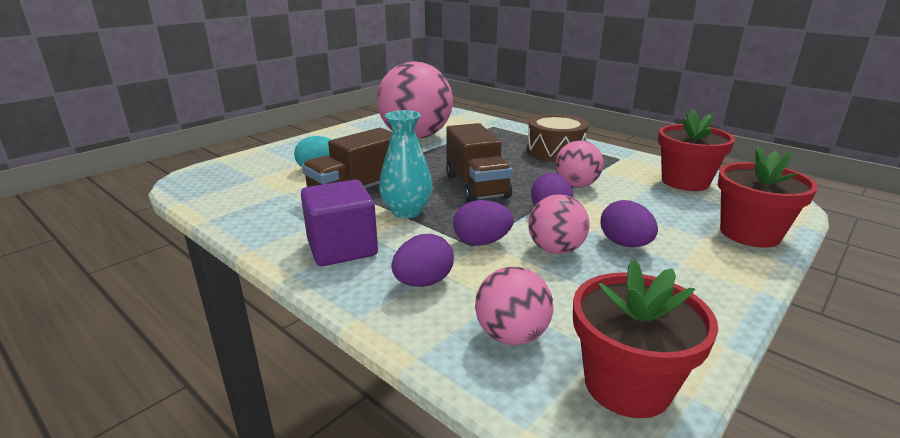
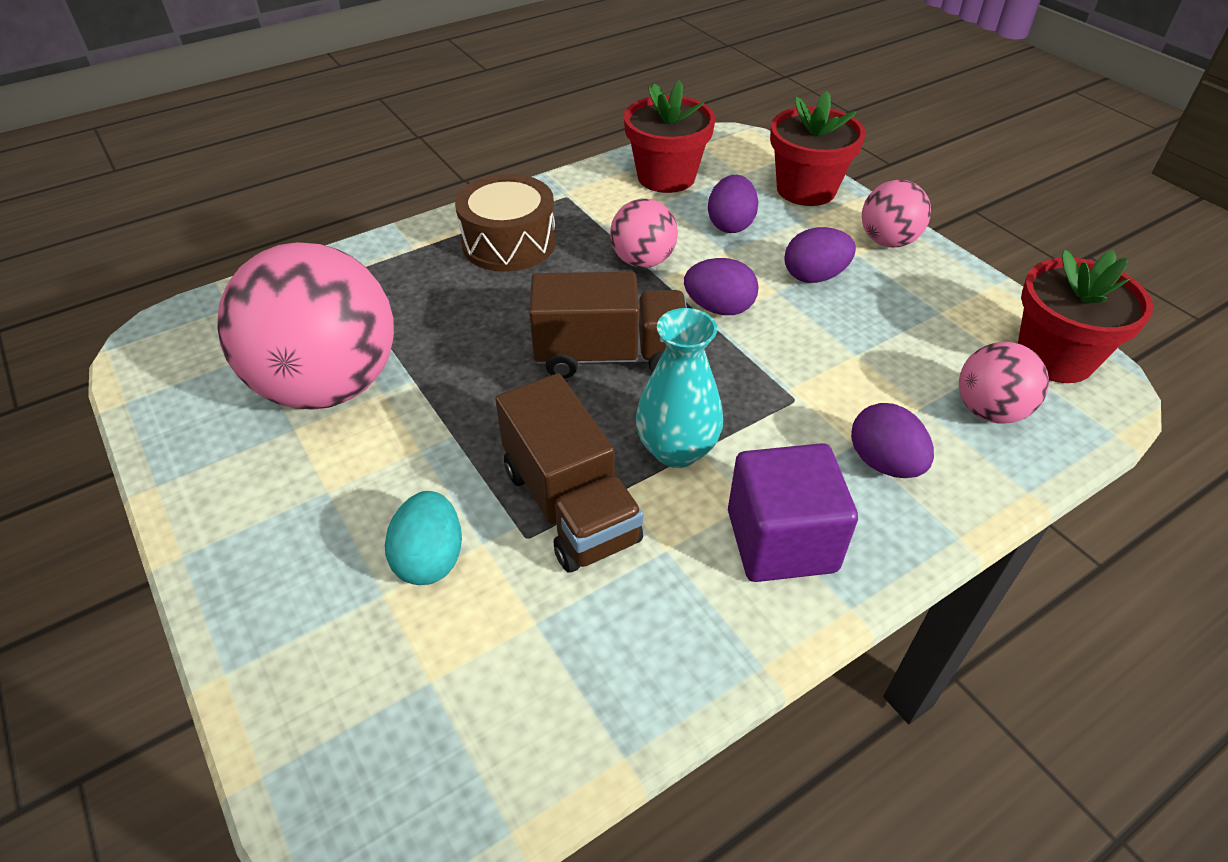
camera: 75 degrees left, 20 degrees up
(481, 242) = (789, 389): purple egg -> purple egg (730, 225)
(555, 250) = (819, 331): pink ball -> pink ball (888, 241)

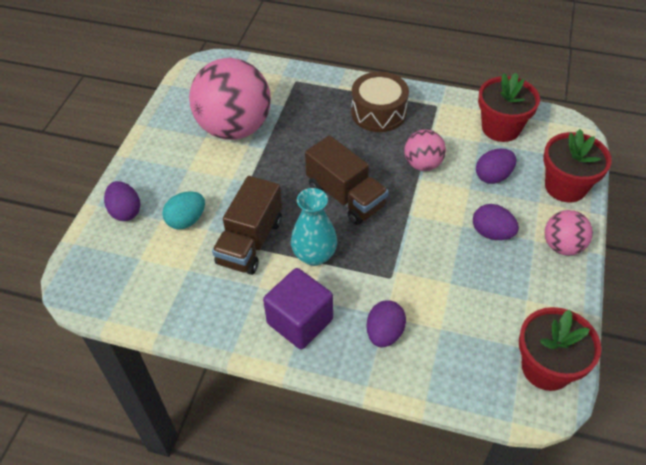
camera: 50 degrees right, 5 degrees up
(719, 308) = (422, 212): purple egg -> purple egg (125, 211)
(989, 411) = (468, 358): pink ball -> none

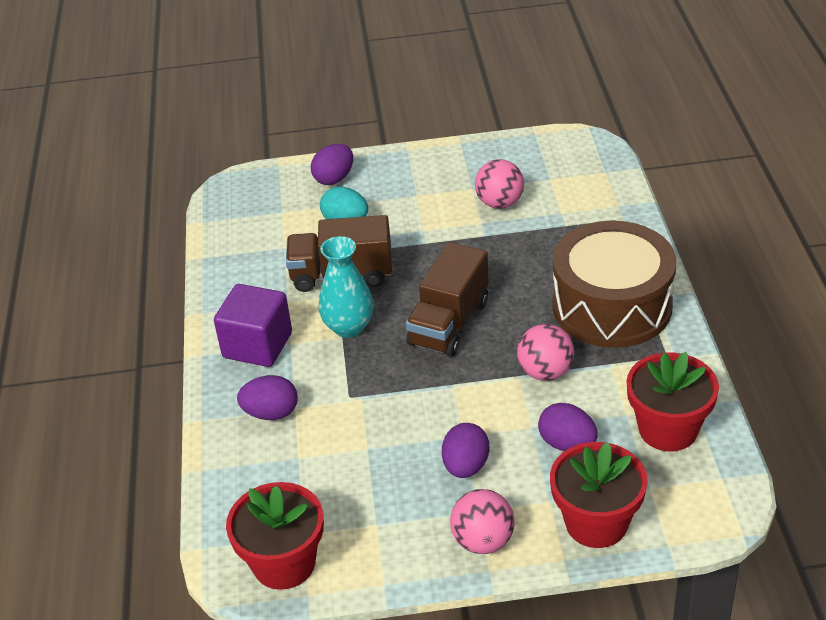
camera: 70 degrees right, 10 degrees down
(234, 128) = (500, 203): pink ball -> pink ball, size x0.50
(378, 112) = (612, 306): brown drum -> brown drum, size x1.51

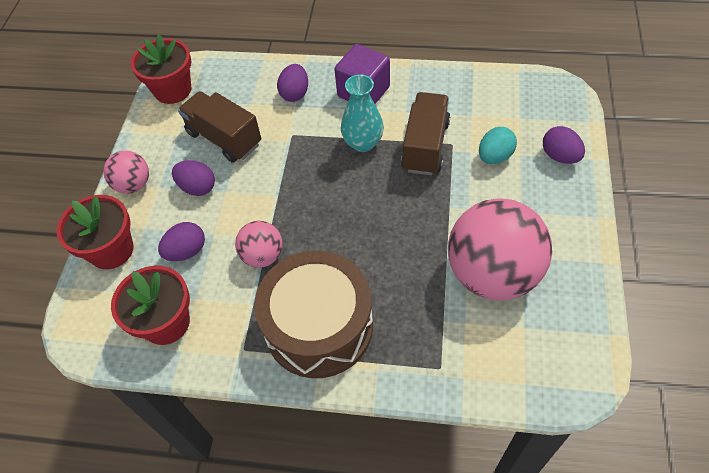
camera: 105 degrees right, 15 degrees up
(449, 323) = (343, 204): brown truck -> brown truck (224, 138)
(500, 203) = (492, 274): pink ball -> pink ball, size x2.01

